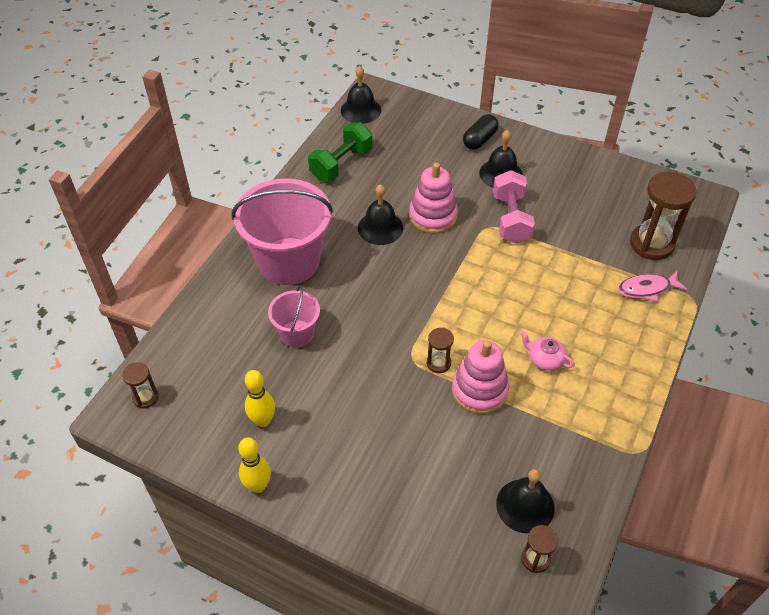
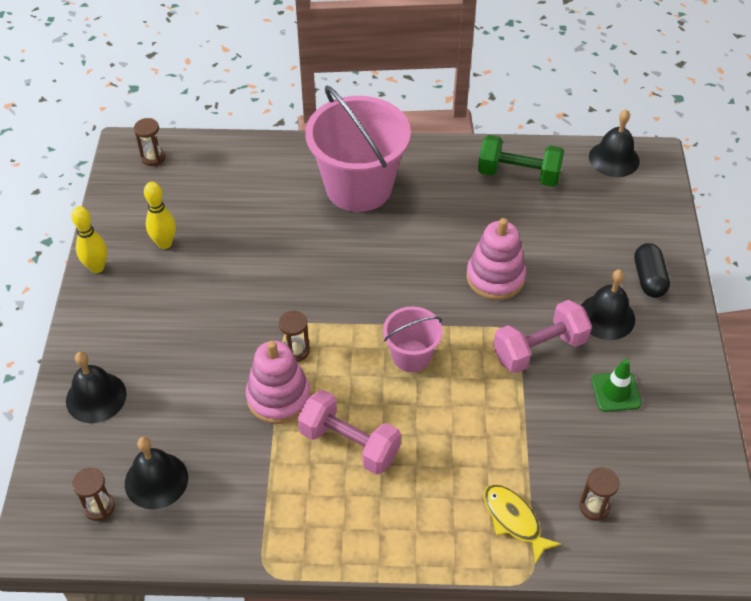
camera: 65 degrees right, 0 degrees up
(297, 333) = (274, 228): pink bucket -> pink bucket (411, 356)
(380, 227) = (449, 239): black bell -> black bell (96, 397)
(479, 140) = (649, 278): black capsule -> black capsule turned 75 degrees clockwise
(545, 359) = (349, 444): pink teapot -> pink dumbbell
(565, 195) = (616, 392): none -> green traffic cone
(647, 289) = (514, 520): pink fish -> yellow fish
(651, 244) = (594, 507): brown hourglass -> brown hourglass, size x0.50

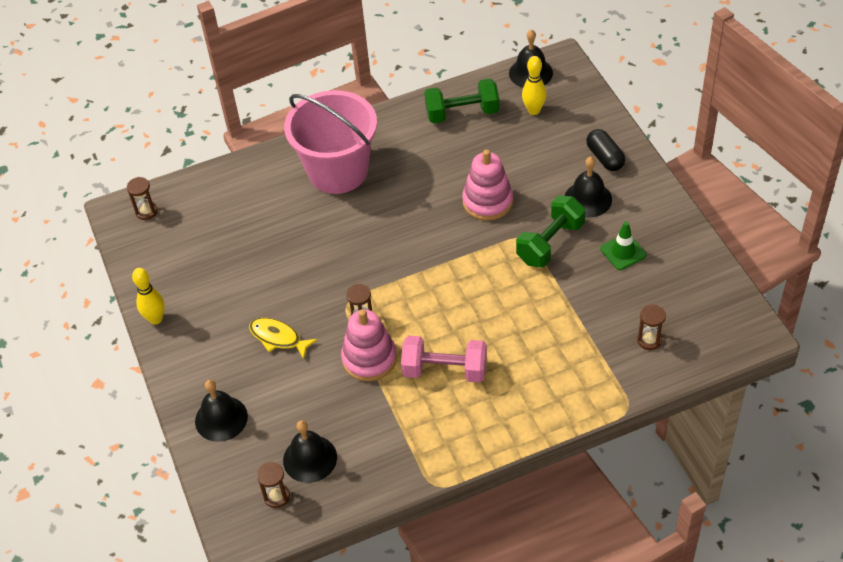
camera: 20 degrees left, 0 degrees up
(165, 243) = (202, 277): yellow bowling pin -> yellow bowling pin (534, 110)
(411, 356) = (455, 287): pink bucket -> none
(514, 520) = (597, 373): yellow fish -> yellow fish (278, 338)
(539, 349) = (550, 243): pink dumbbell -> green dumbbell

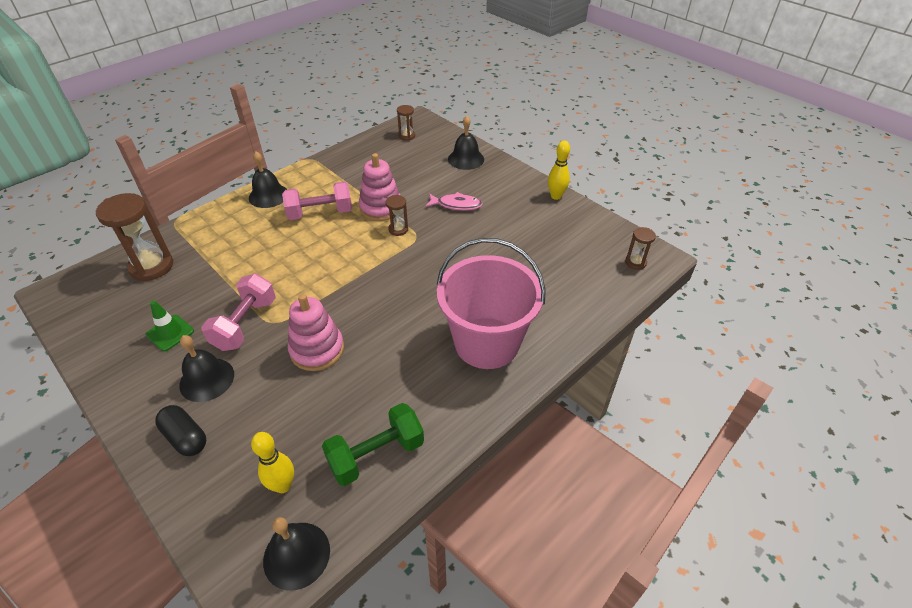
camera: 155 degrees right, 5 degrees down
(278, 338) = (456, 205): yellow fish -> pink fish
(310, 458) = (396, 154): black bell -> black bell (268, 195)
(550, 243) = (245, 324): green dumbbell -> pink dumbbell
(649, 340) = (151, 266): brown hourglass -> brown hourglass, size x1.98

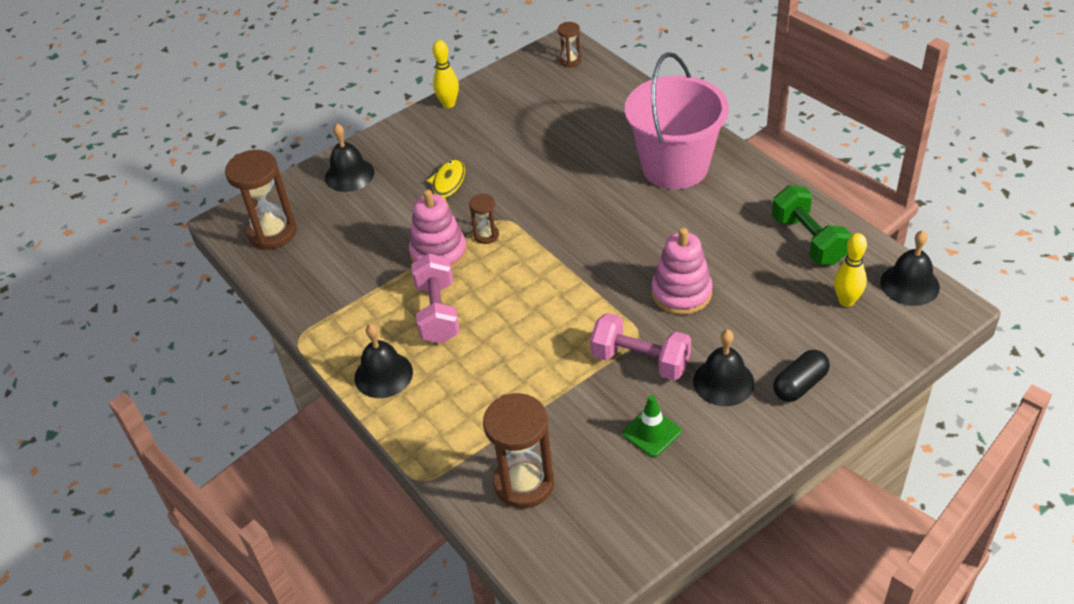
camera: 80 degrees left, 0 degrees up
(407, 136) = (272, 233): brown hourglass -> brown hourglass, size x1.98
(456, 205) = (447, 185): pink fish -> yellow fish

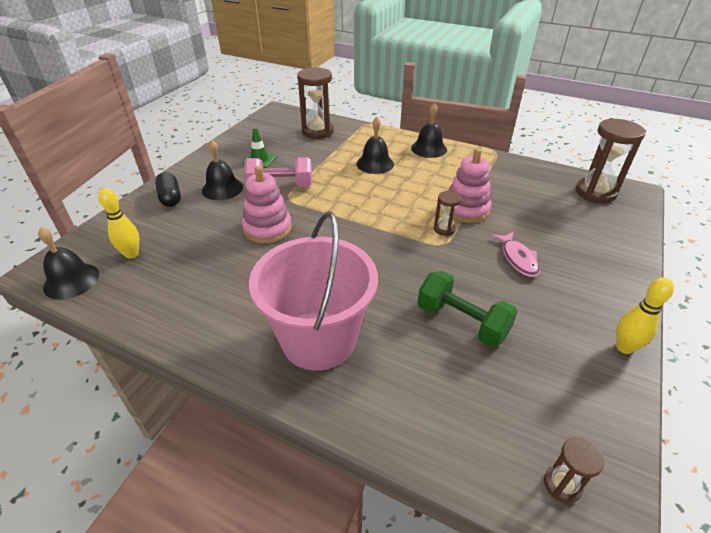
camera: 150 degrees right, 5 degrees down
(349, 175) = (607, 245): black bell -> black bell (375, 164)
(438, 312) = (429, 179): pink dumbbell -> none
(447, 185) = (518, 259): yellow fish -> pink fish
(800, 385) = (170, 198): black capsule -> black capsule turned 45 degrees counterclockwise
(808, 240) = (164, 296): green dumbbell -> green dumbbell (462, 322)

